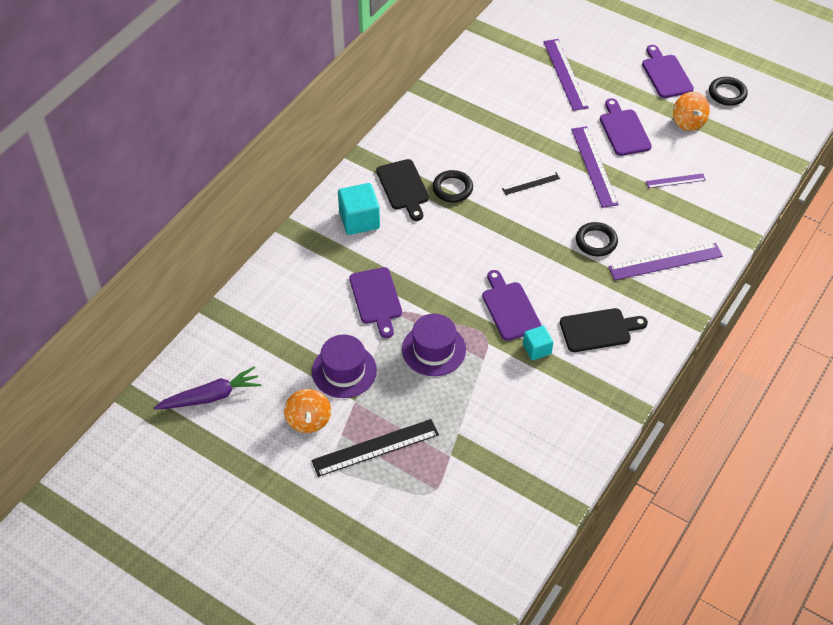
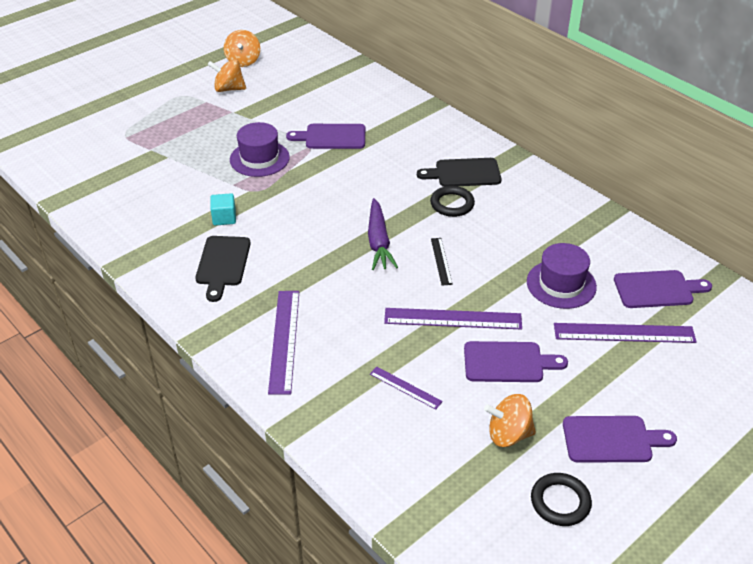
camera: 105 degrees right, 10 degrees down
(211, 396) = (277, 51): purple carrot -> purple carrot (378, 241)
(242, 425) = (243, 61): none -> orange spinning top
(344, 371) = (265, 110): purple hat -> purple hat (561, 284)
(359, 220) = (430, 141): turquoise cube -> none
(375, 447) = (183, 115): black ruler -> none
(509, 308) = (280, 211): purple cutting board -> purple cutting board (657, 289)
(596, 241) = (338, 291): black ring -> none
(675, 181) = (405, 387): purple ruler -> purple ruler turned 60 degrees counterclockwise

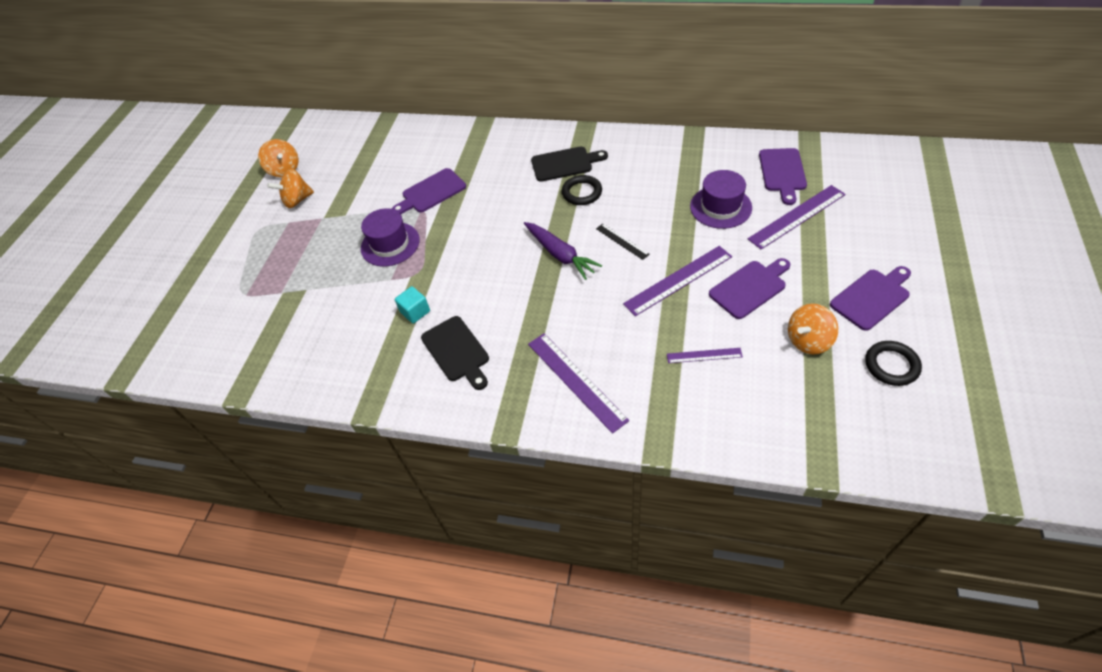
camera: 30 degrees left, 10 degrees up
(464, 173) = (564, 164): black cutting board -> black cutting board turned 150 degrees counterclockwise
(657, 289) = (782, 172): purple cutting board -> purple cutting board turned 135 degrees clockwise

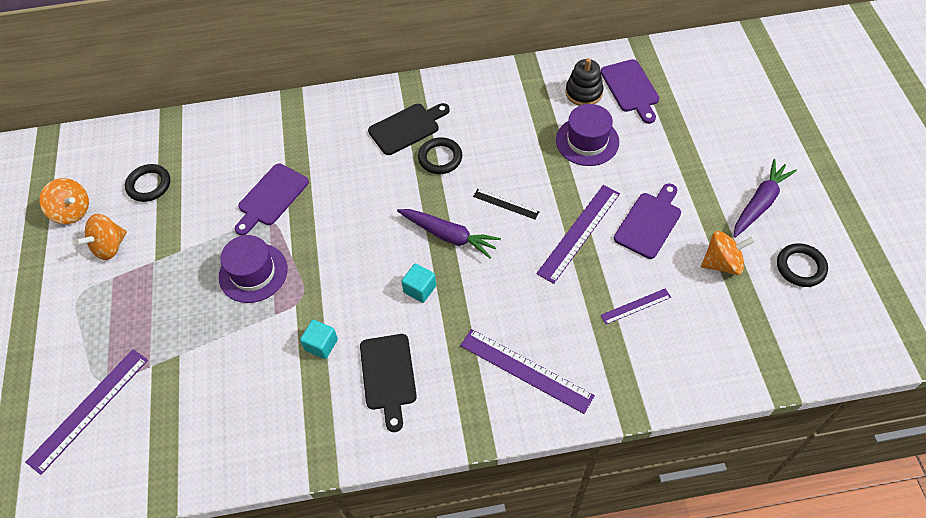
camera: 25 degrees left, 5 degrees up
(346, 163) = (149, 185): none -> black ring
(457, 351) = (388, 375): black cutting board -> black cutting board turned 45 degrees clockwise
(515, 290) = (420, 289): none -> turquoise cube
(735, 167) = (583, 92): none -> black stacking toy
(797, 216) = (663, 134): purple ruler -> purple ruler (89, 409)
(808, 340) = (722, 263): orange spinning top -> orange spinning top turned 135 degrees counterclockwise
(871, 297) = (759, 203): purple cutting board -> purple carrot

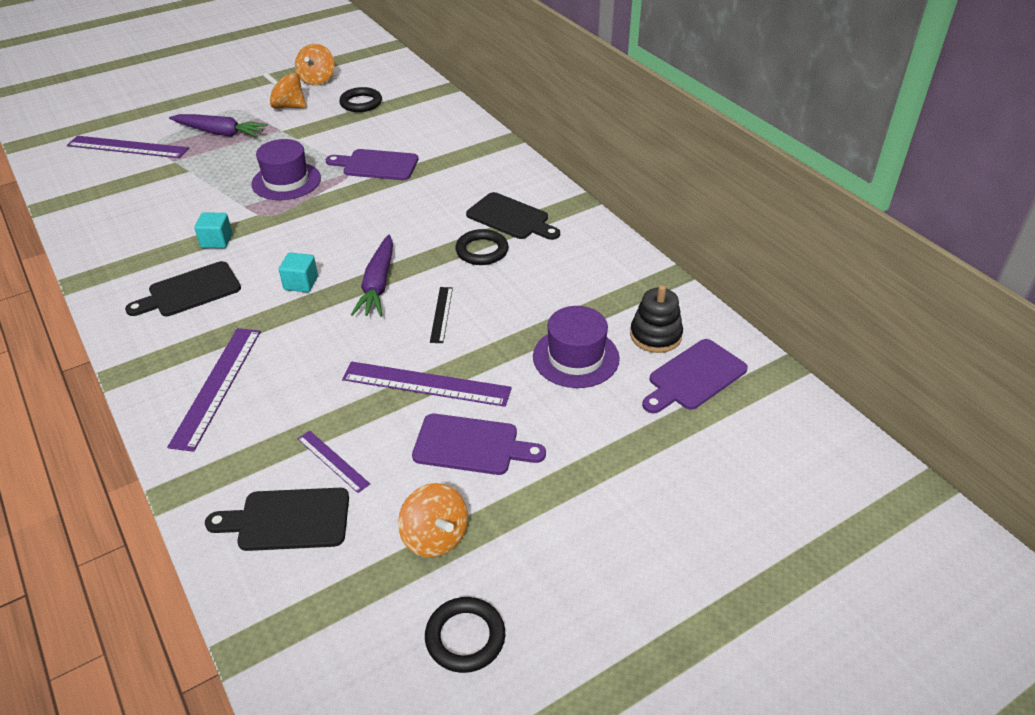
camera: 65 degrees right, 15 degrees down
(682, 343) = (288, 520): none -> black cutting board
(759, 203) = (565, 562): purple carrot -> purple carrot (220, 133)

